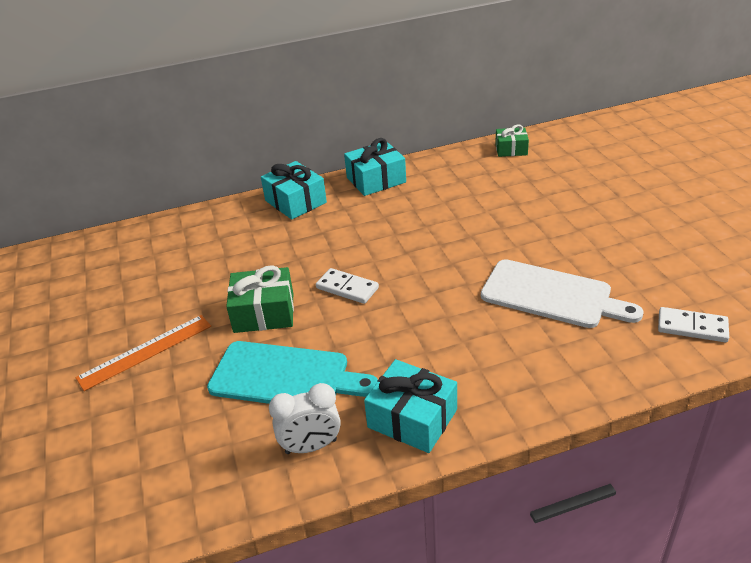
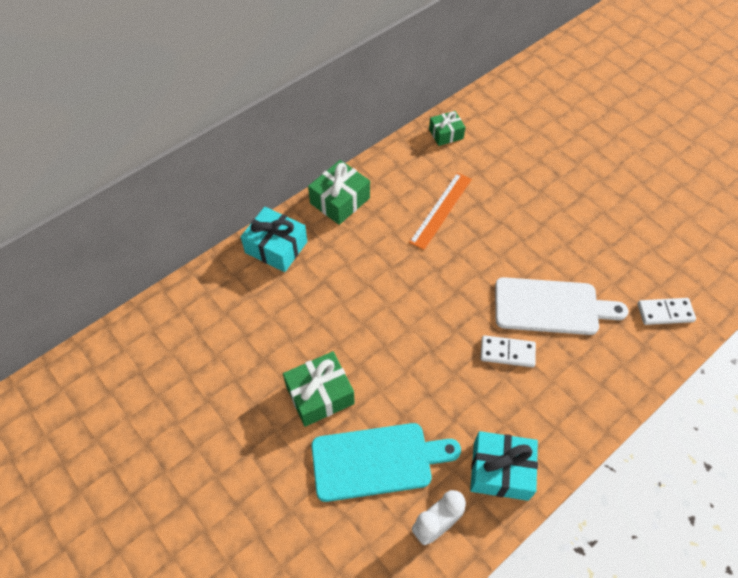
camera: 25 degrees left, 20 degrees up
(145, 351) = (234, 473): orange ruler -> orange ruler (441, 210)
(347, 288) = (380, 345): white domino -> white domino (507, 352)
(376, 180) = (340, 200): turquoise gift -> green gift

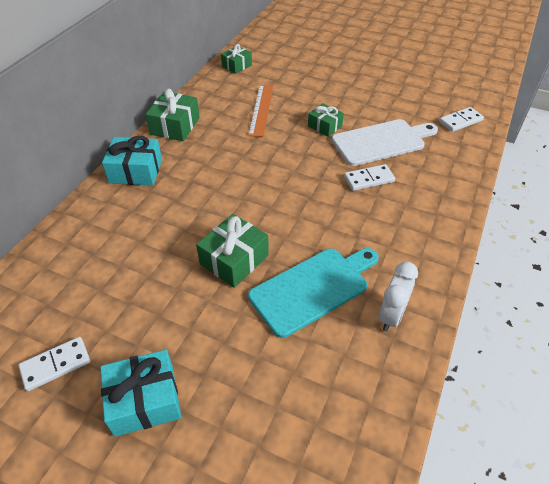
camera: 25 degrees left, 10 degrees down
(124, 437) = (56, 365): none -> white domino
(499, 260) = (324, 126): none -> green gift
(500, 471) = (416, 256): turquoise gift -> turquoise gift (144, 400)

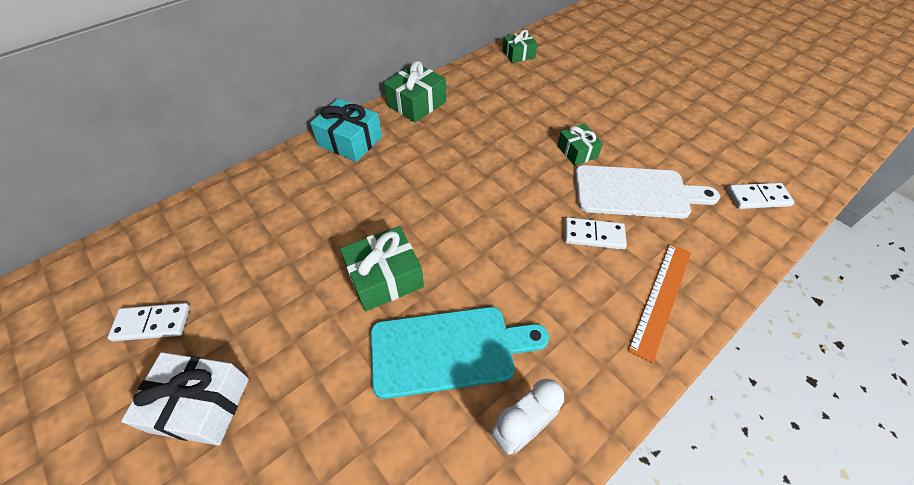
camera: 25 degrees right, 5 degrees up
(144, 400) = (200, 405): turquoise gift -> white gift
(261, 109) = (516, 111): orange ruler -> orange ruler (661, 298)

